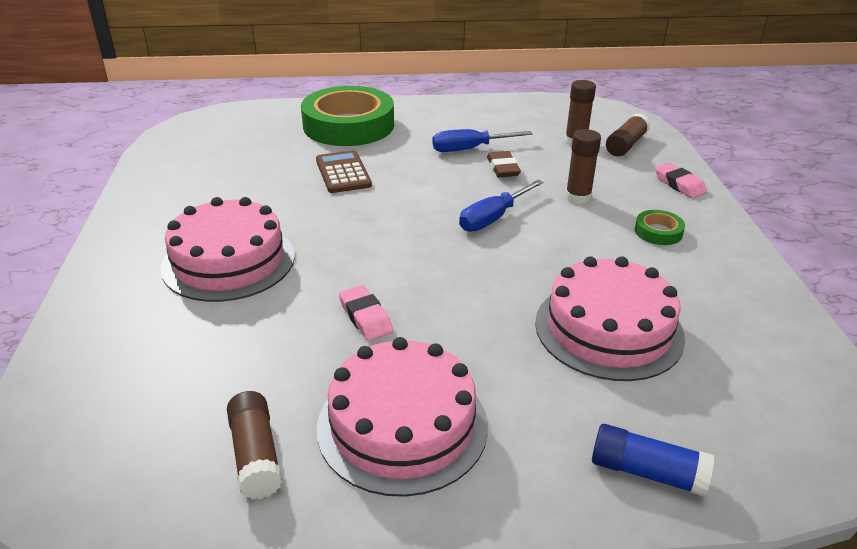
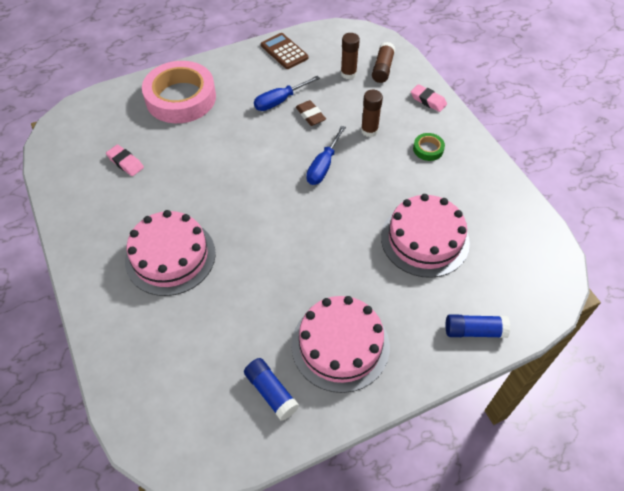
camera: 20 degrees left, 20 degrees up
(256, 455) = (271, 392): brown glue stick -> blue glue stick
(343, 173) = (203, 150): brown calculator -> brown calculator (284, 51)
(348, 125) = (181, 98): green tape -> pink tape
(365, 317) = (282, 275): pink eraser -> pink eraser (125, 162)

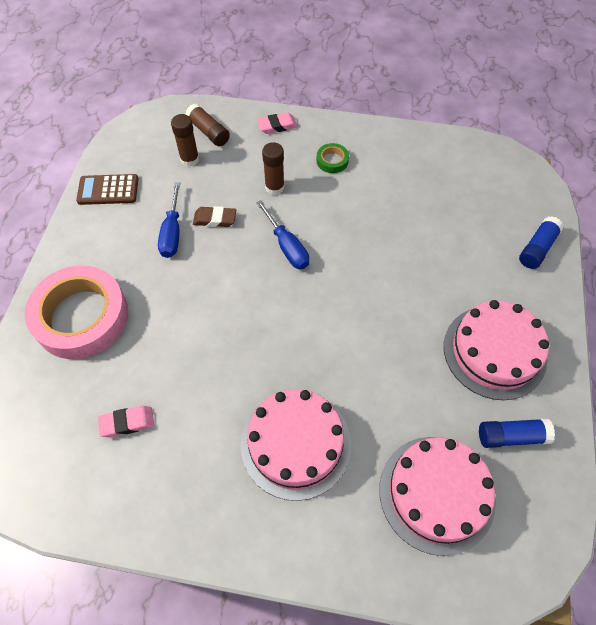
camera: 55 degrees left, 5 degrees up
(425, 239) = (426, 224): pink cake -> pink cake (436, 493)

